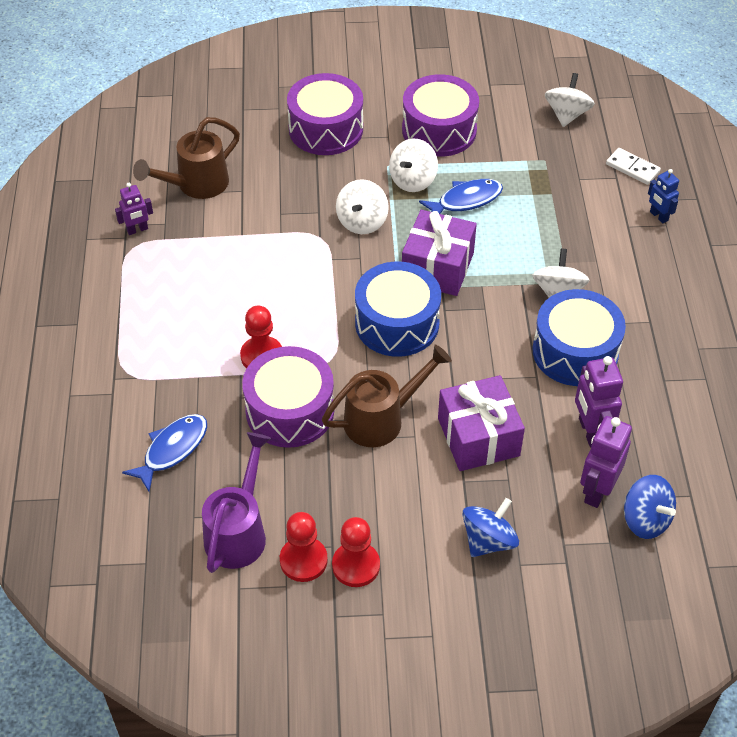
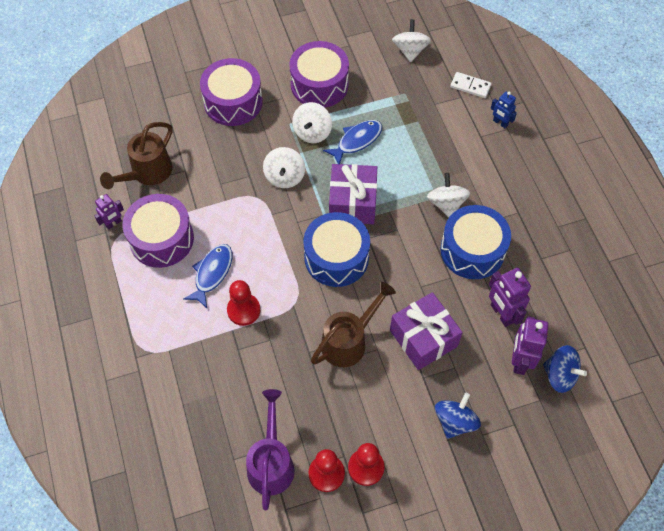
camera: 15 degrees left, 10 degrees up
(172, 450) = (200, 407): blue fish -> blue fish (212, 273)
(290, 410) = (279, 351): purple drum -> purple drum (161, 239)

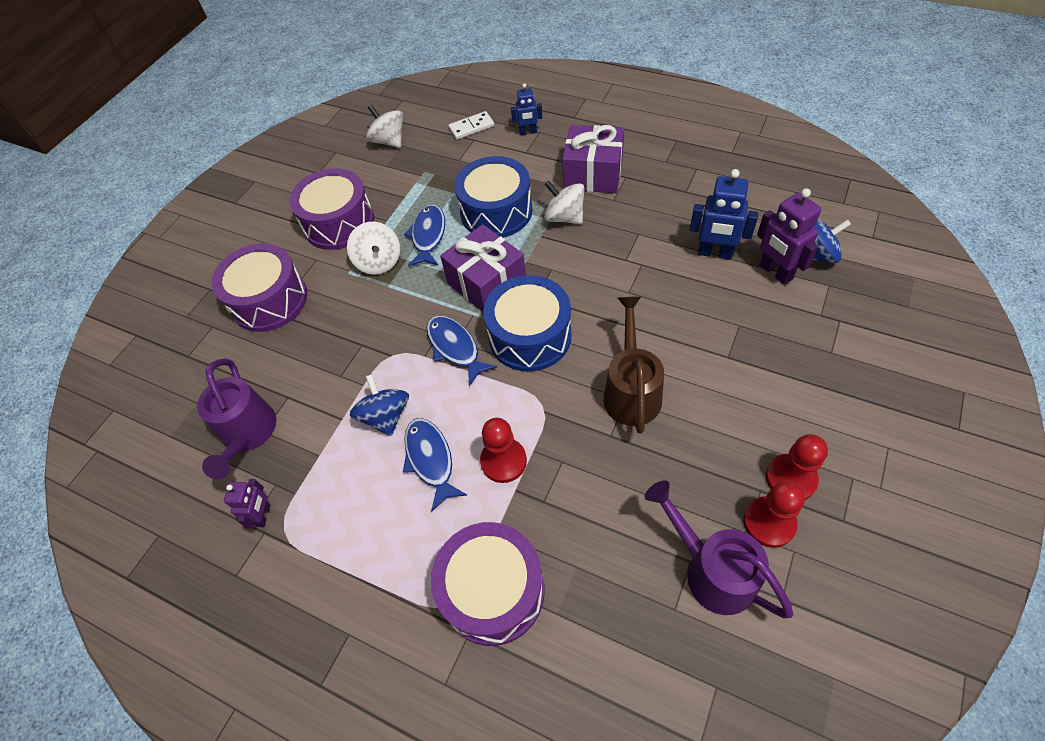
camera: 40 degrees left, 5 degrees down
(147, 173) = (248, 434): brown watering can -> purple watering can
(161, 239) = (337, 479): purple drum -> purple drum (493, 590)
(284, 177) = (397, 316): white spinning top -> none
(291, 225) = (455, 348): none -> blue fish
(423, 338) = (685, 327): purple gift -> purple gift (593, 174)
(455, 421) = (799, 364): blue spinning top -> blue spinning top (385, 416)
(472, 250) = (630, 230): blue drum -> blue drum (496, 211)
(501, 314) = (715, 253): purple robot -> blue robot

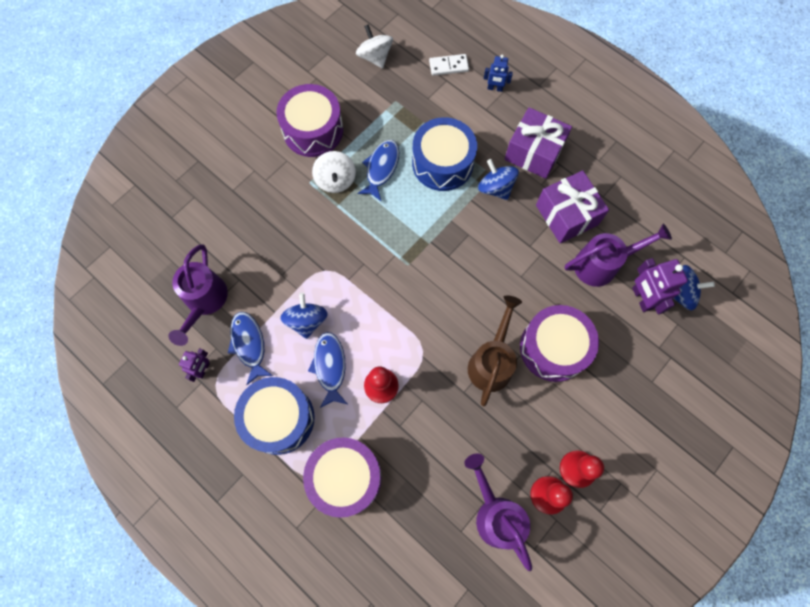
camera: 10 degrees right, 15 degrees up
(269, 300) = (242, 187): purple drum -> purple drum (553, 348)
(455, 348) = (373, 280): blue fish -> blue fish (249, 344)
(487, 283) = (414, 230): purple gift -> purple gift (566, 215)
(530, 336) = (432, 289): blue drum -> blue drum (279, 418)
(564, 217) = (495, 188): white spinning top -> blue spinning top
(715, 253) = (602, 264): blue robot -> purple watering can

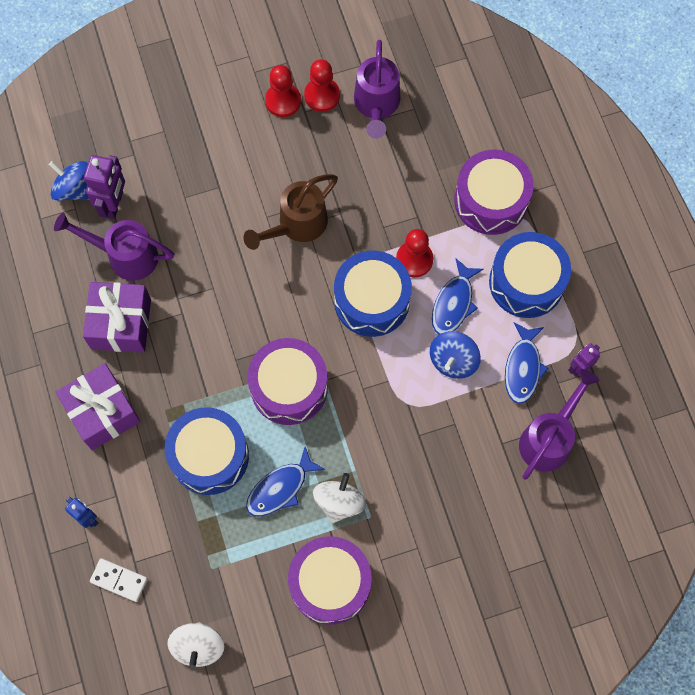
camera: 150 degrees left, 0 degrees up
(395, 333) = (372, 300): none -> blue drum
(495, 188) = (172, 394): blue spinning top -> none
(553, 348) = (230, 206): purple drum -> purple drum (289, 387)

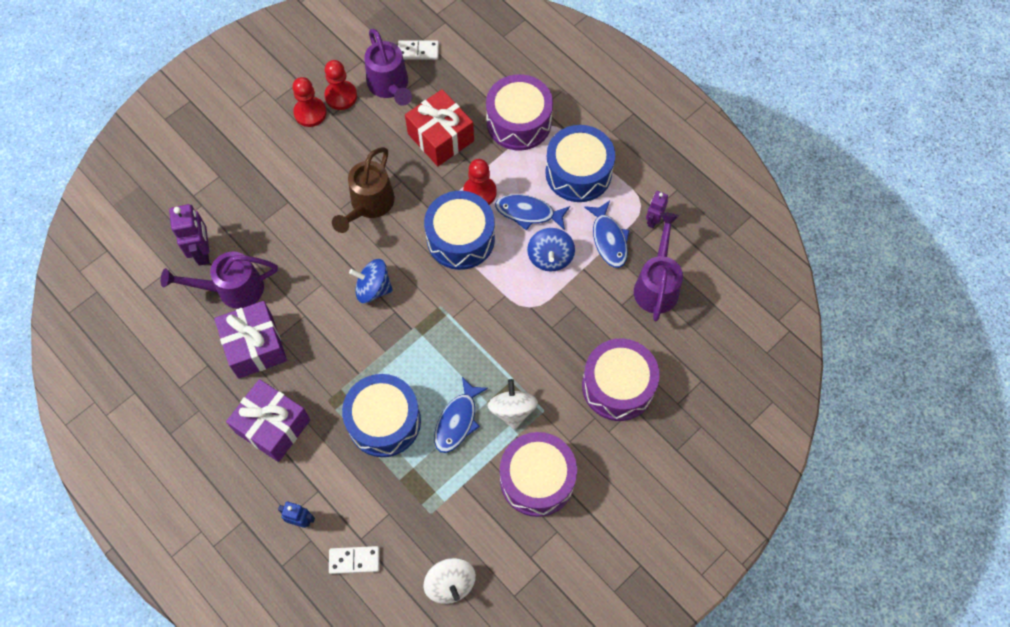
camera: 25 degrees left, 5 degrees down
(74, 189) = (161, 254): blue spinning top -> blue spinning top (373, 288)
(289, 387) = (425, 336): purple drum -> purple drum (618, 386)
(402, 183) = (440, 137): none -> red gift
(423, 78) = (418, 51): none -> white domino
(453, 303) = (528, 213): blue fish -> blue fish turned 105 degrees clockwise

